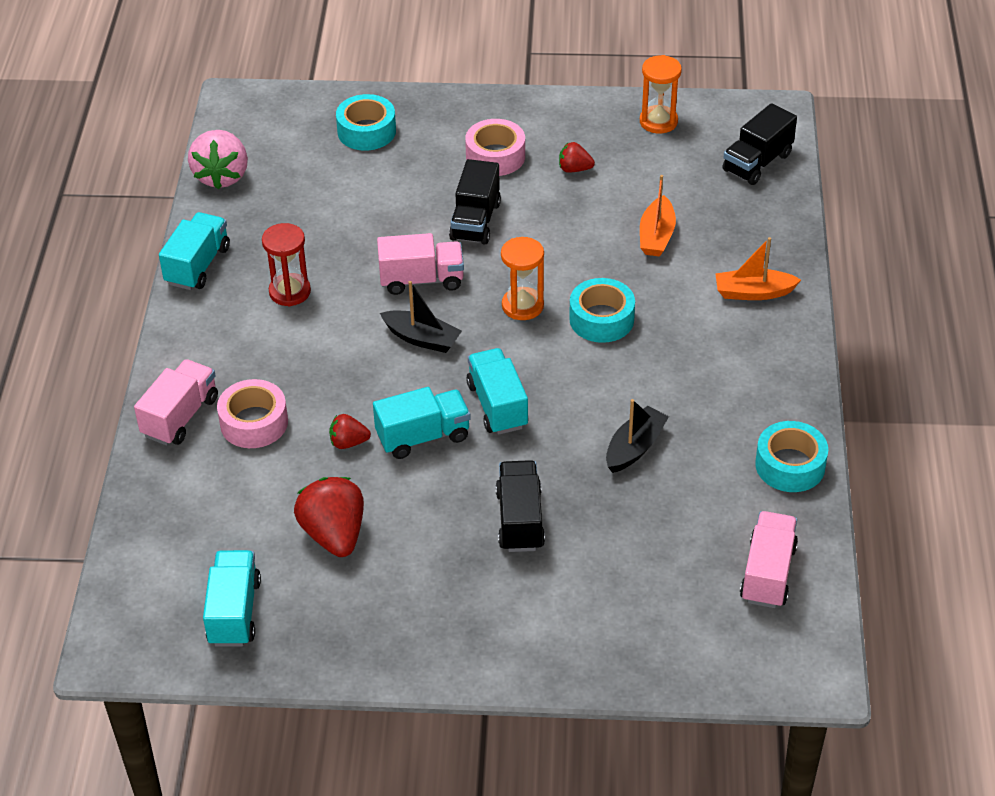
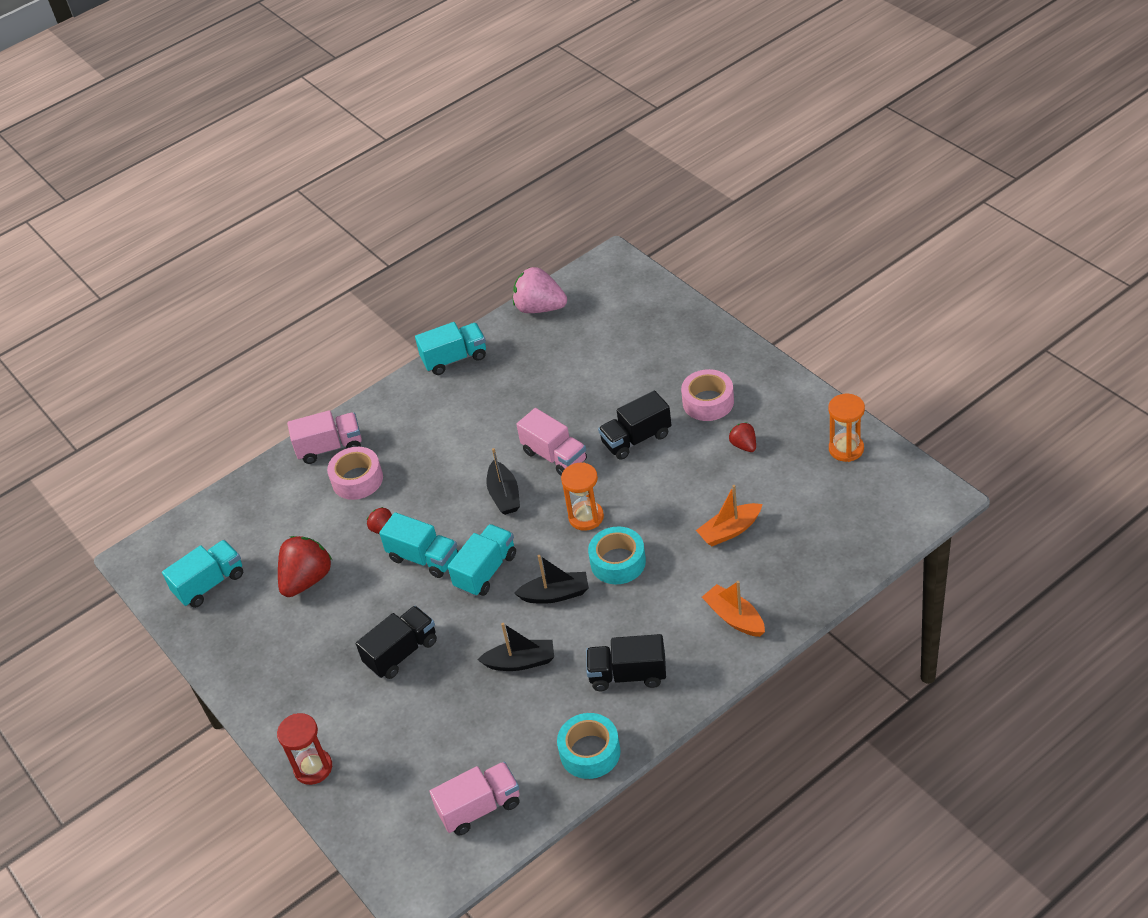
camera: 55 degrees right, 0 degrees up
(222, 176) = (540, 308): pink strawberry -> pink strawberry turned 60 degrees clockwise
(290, 292) = (477, 411): red hourglass -> red hourglass (313, 768)
(366, 131) = (656, 332): turquoise tape -> none
(586, 379) = (555, 594): none -> black boat
(757, 163) = (870, 527): black truck -> black truck (628, 675)

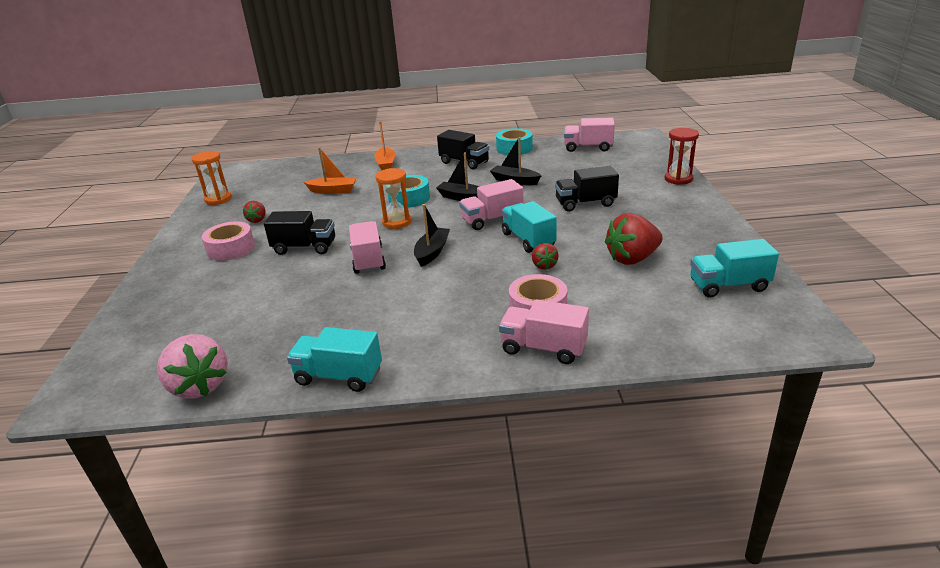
camera: 150 degrees left, 15 degrees down
(486, 571) = (492, 220): turquoise truck -> pink truck

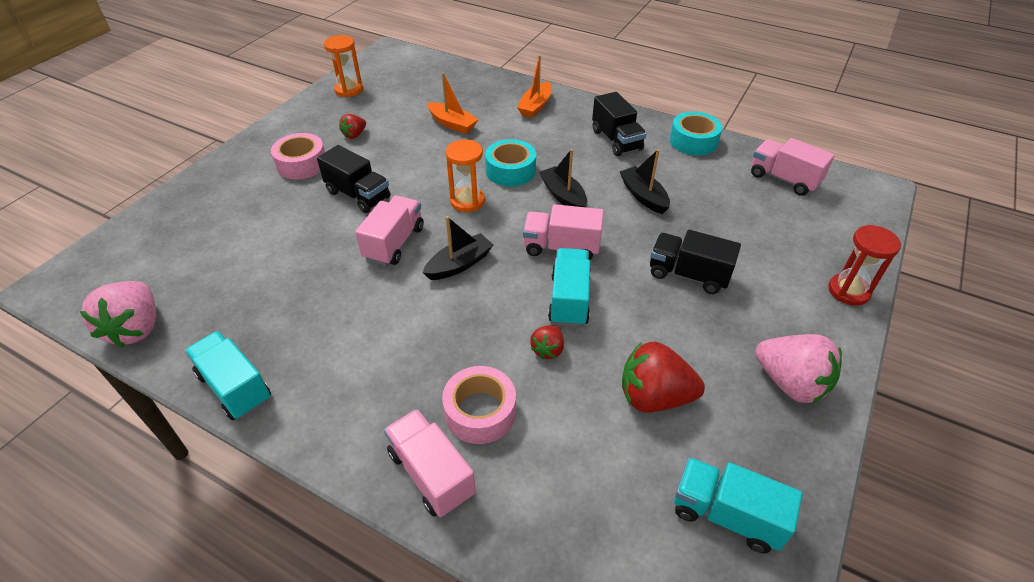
camera: 30 degrees right, 15 degrees up
(695, 224) = (790, 383): none -> pink strawberry

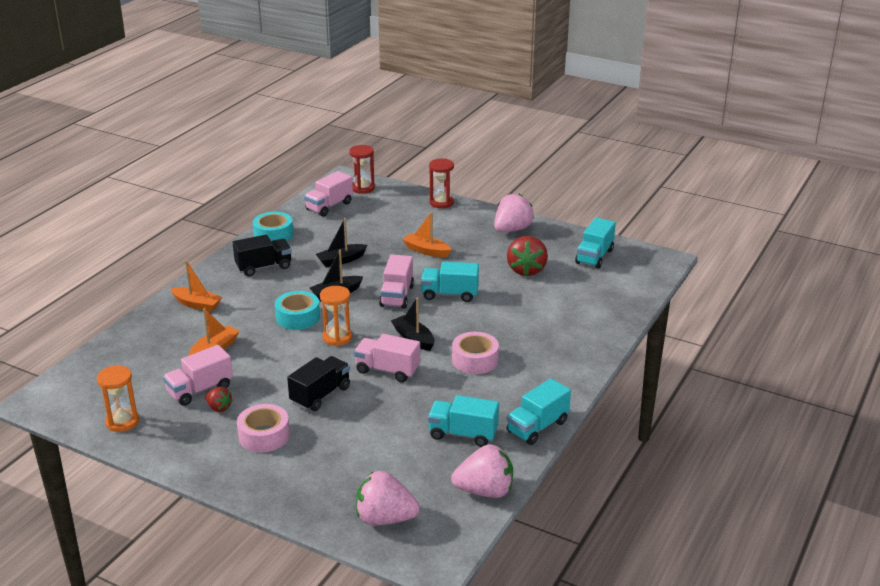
camera: 90 degrees left, 15 degrees down
(136, 248) = (385, 519): none -> pink strawberry
(249, 310) = (463, 434): none -> turquoise truck
(431, 474) = (589, 342): pink truck -> pink truck (200, 390)
(480, 412) = (544, 327): pink tape -> pink tape (475, 360)
(548, 349) = (494, 303): red strawberry -> none
(688, 275) = (426, 251): black truck -> orange boat
(853, 206) = (362, 188): none -> red hourglass

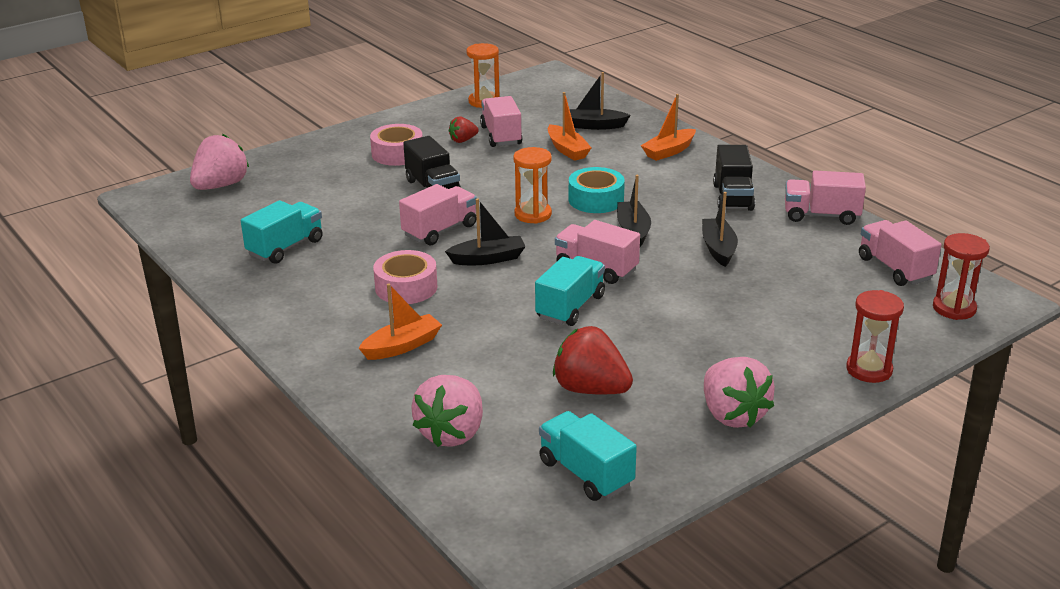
camera: 115 degrees right, 0 degrees up
(159, 348) = (594, 125): none -> black boat
(273, 234) = (821, 215): turquoise tape -> pink truck
(426, 251) = (706, 317): orange boat -> orange boat (402, 346)
(485, 491) = (192, 238): pink strawberry -> pink strawberry (452, 433)
(537, 427) = (245, 293): turquoise truck -> none

